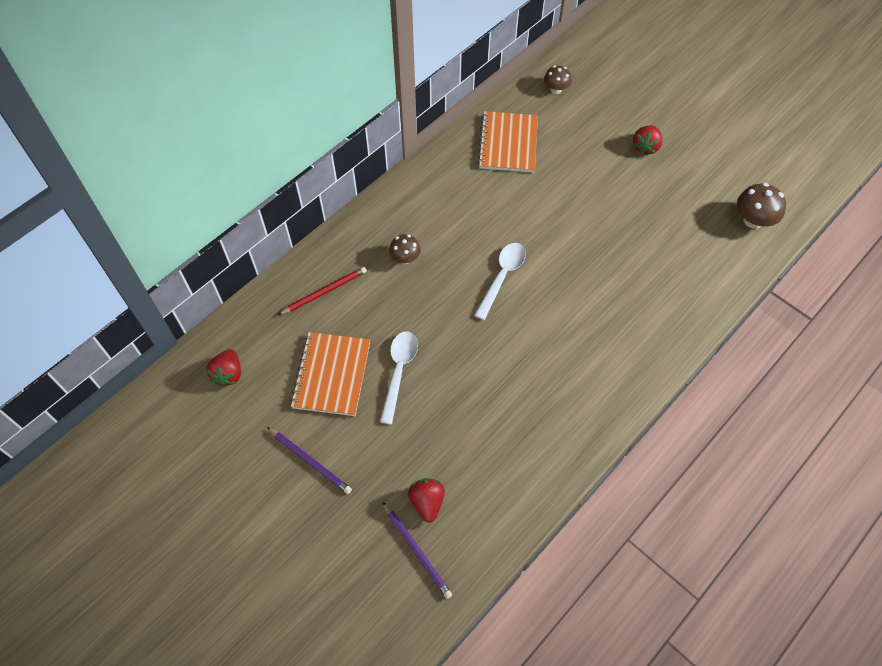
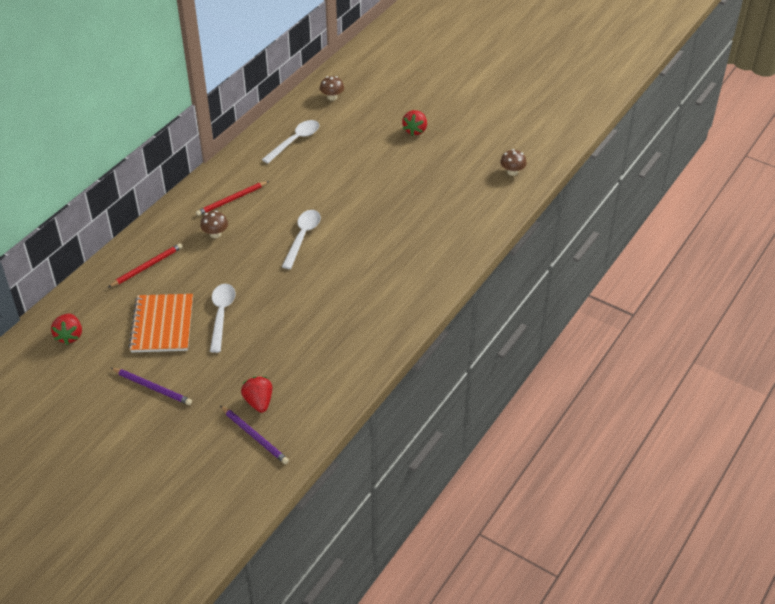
camera: 10 degrees left, 15 degrees down
(428, 214) = (231, 200): none -> red pencil
(508, 143) = (295, 141): orange notebook -> white spoon
(753, 220) = (512, 172): brown mushroom -> brown mushroom, size x0.65

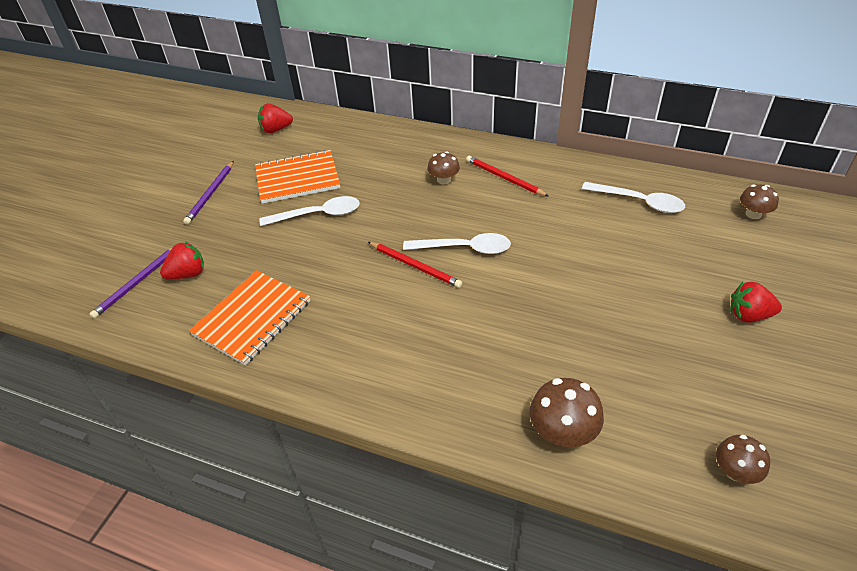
camera: 80 degrees right, 0 degrees up
(147, 266) = (378, 148): red pencil -> red pencil (415, 266)
(326, 361) = (252, 318): none -> orange notebook
(471, 226) = (562, 432): none -> brown mushroom

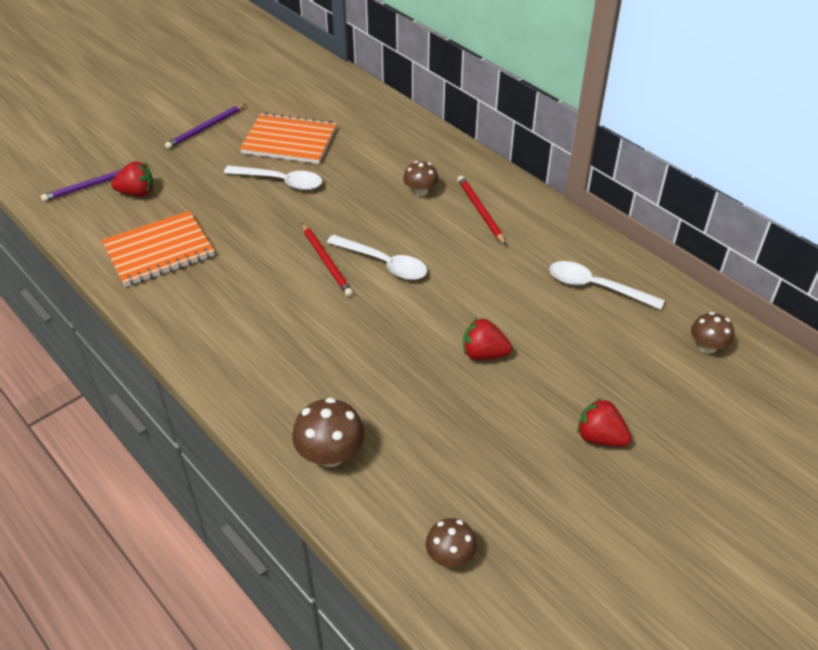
camera: 25 degrees right, 0 degrees up
(276, 129) = (307, 86): red strawberry -> red strawberry (483, 354)
(639, 202) = (595, 287): white spoon -> white spoon turned 150 degrees clockwise

